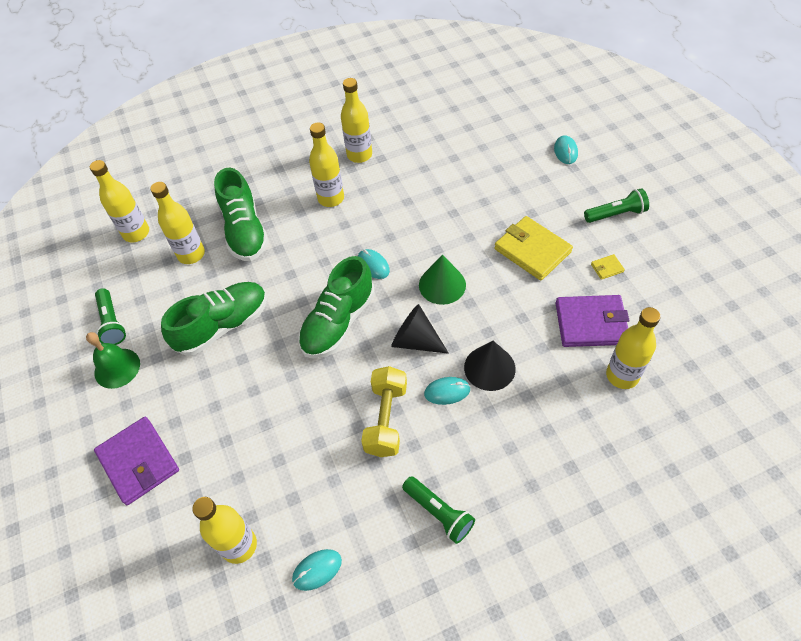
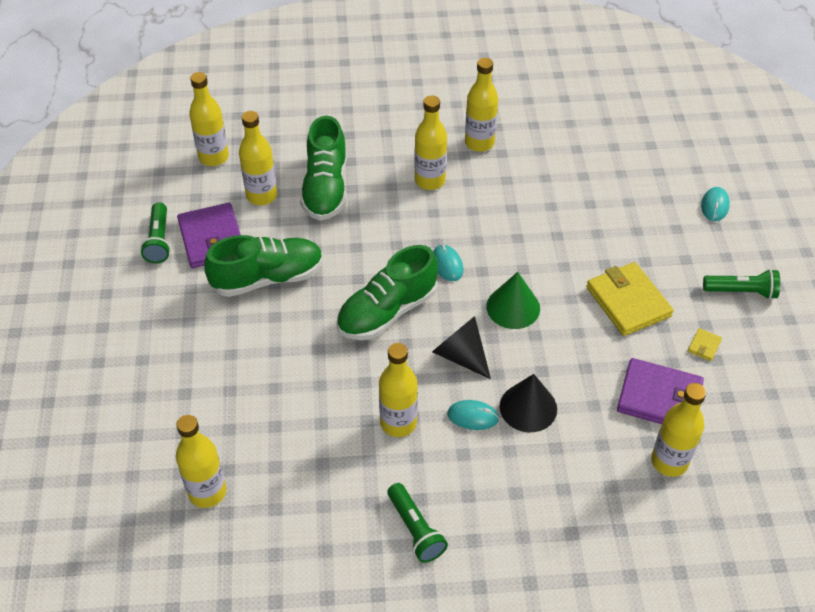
camera: 15 degrees right, 5 degrees down
(117, 368) = (149, 286): green bell -> none
(138, 462) = (139, 382): purple wallet -> purple wallet (212, 238)
(317, 570) = (273, 540): turquoise mouse -> none
(386, 419) = (398, 423): yellow dumbbell -> yellow bottle
(607, 268) = (704, 346): yellow wallet -> yellow wallet turned 60 degrees counterclockwise

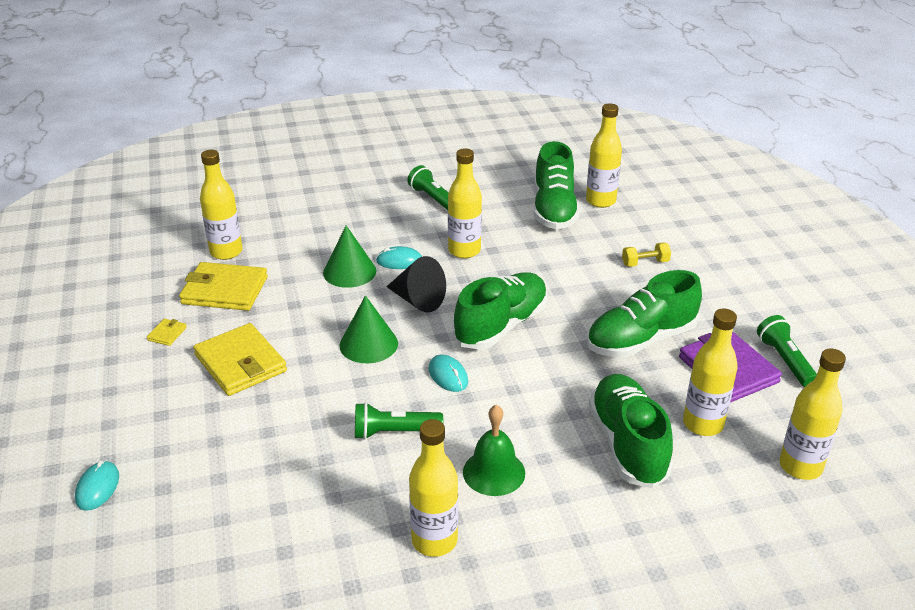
camera: 170 degrees right, 15 degrees down
(212, 374) = (645, 263): none -> yellow dumbbell
(271, 483) = (554, 209): none -> green shoe
(430, 180) = (494, 472): yellow bottle -> green bell
(528, 407) = (349, 271): black cone -> green cone
(659, 397) = (224, 290): purple wallet -> yellow wallet
(741, 291) = (105, 388): green flashlight -> green flashlight (394, 432)

